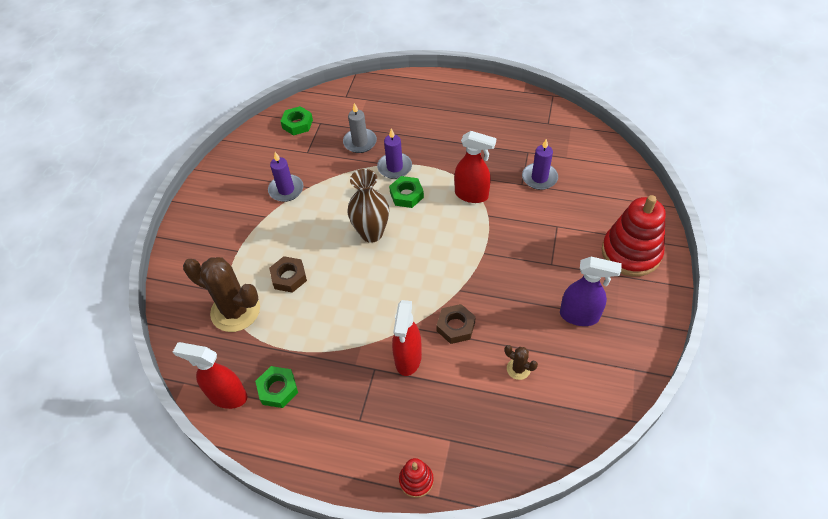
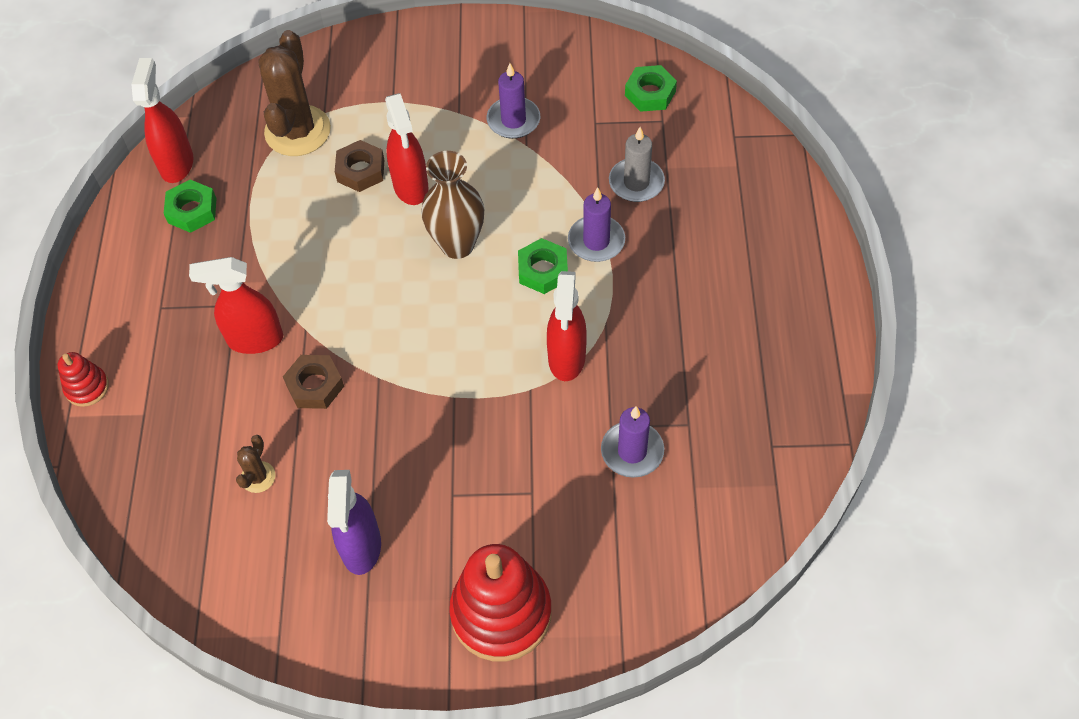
camera: 75 degrees right, 5 degrees up
(315, 251) = (411, 187): none -> red spray bottle

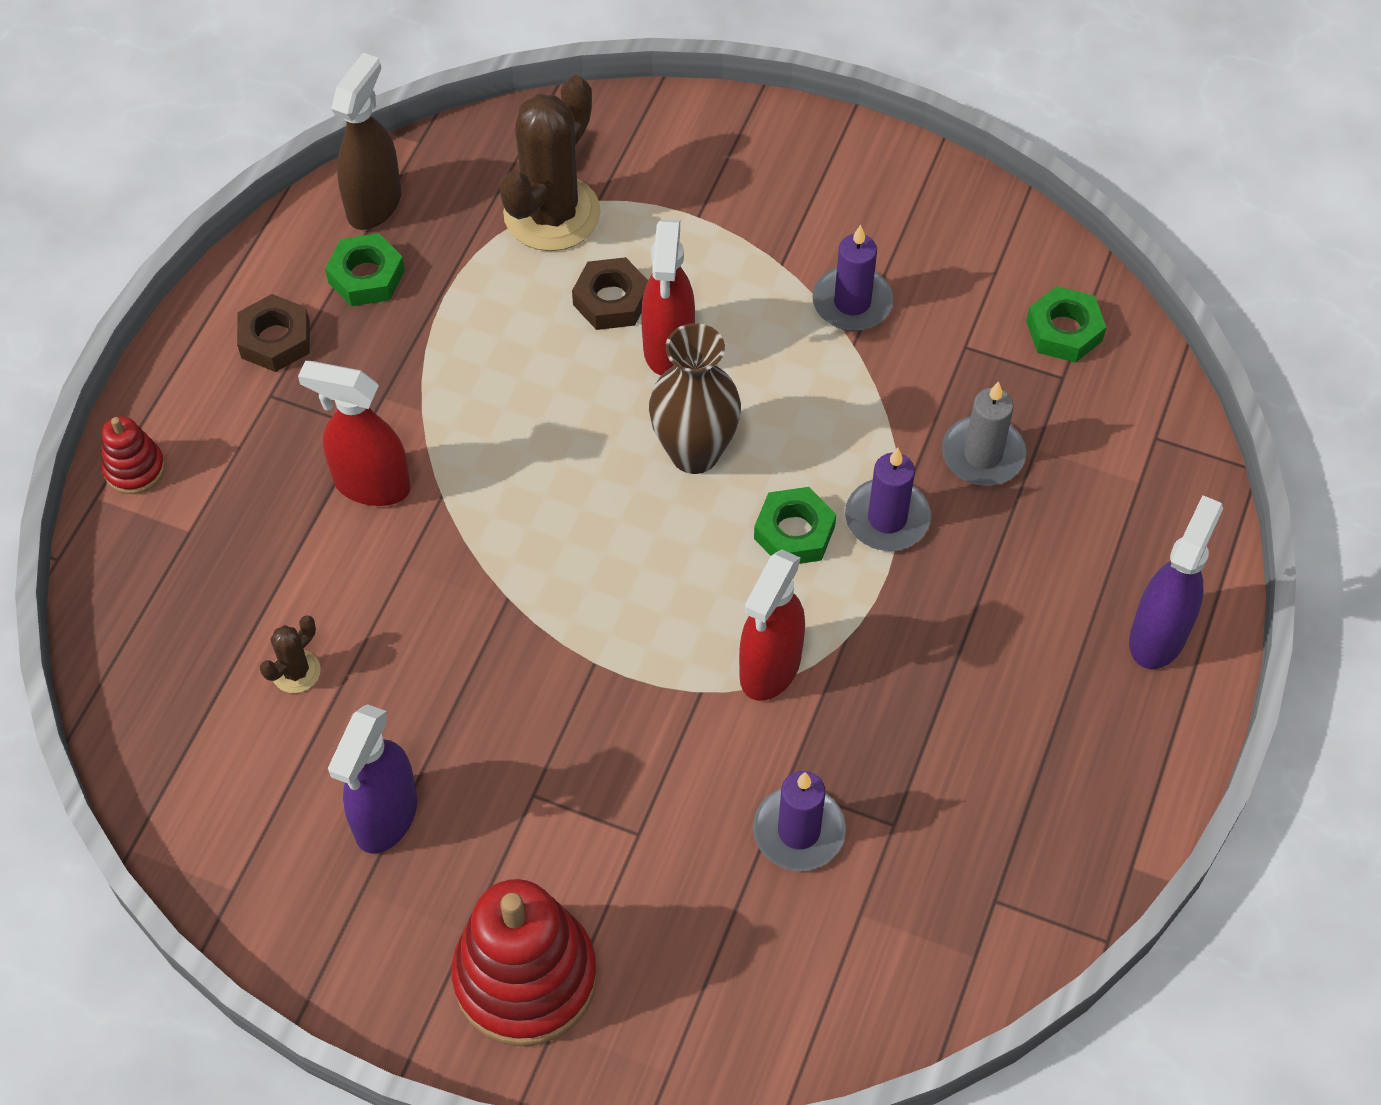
camera: 20 degrees right, 0 degrees up
(177, 164) = (374, 204): red spray bottle -> brown spray bottle
(315, 386) = (421, 577): brown nut -> brown nut (275, 339)
(792, 251) = (1158, 635): none -> purple spray bottle

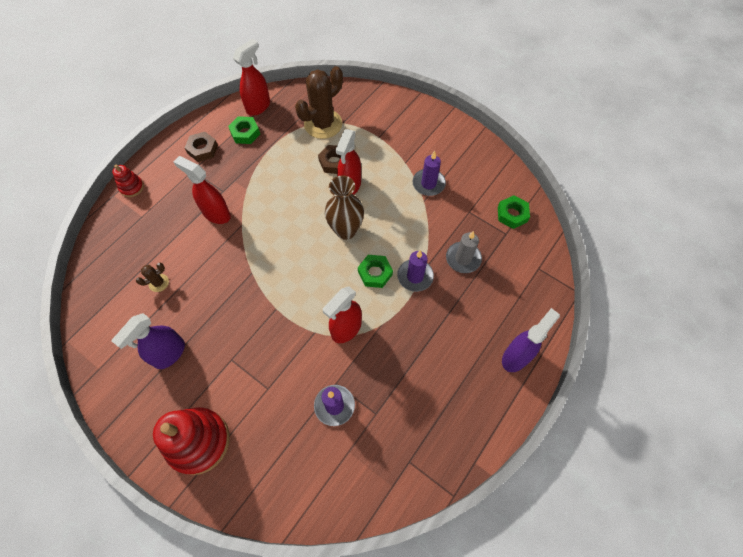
camera: 15 degrees right, 5 degrees up
(374, 204) = (258, 106): brown spray bottle -> red spray bottle

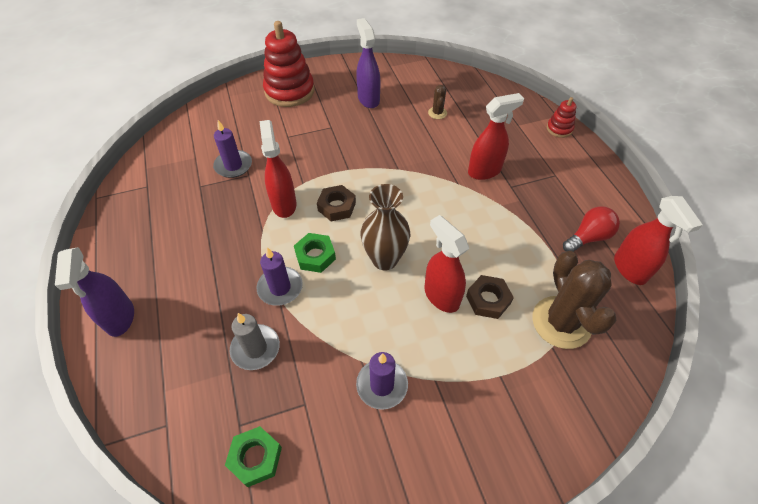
camera: 125 degrees right, 10 degrees down
(202, 149) = (581, 193): brown nut -> brown nut (336, 206)
(245, 133) = (588, 237): green nut -> red light bulb

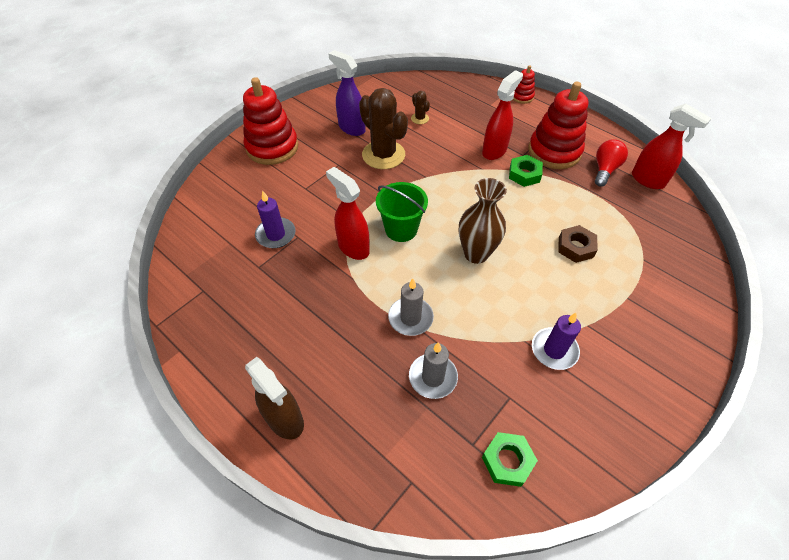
camera: 30 degrees left, 0 degrees up
(120, 318) = (285, 419): purple spray bottle -> brown spray bottle
(280, 287) = (410, 318): purple candle -> grey candle
(315, 256) = (418, 277): green nut -> green nut (524, 174)
(336, 206) = (401, 229): brown nut -> green bucket
(441, 296) = (541, 261): red spray bottle -> none
(547, 196) = (554, 151): none -> red stacking toy
(561, 322) = (635, 239): brown cactus -> brown cactus (383, 155)

